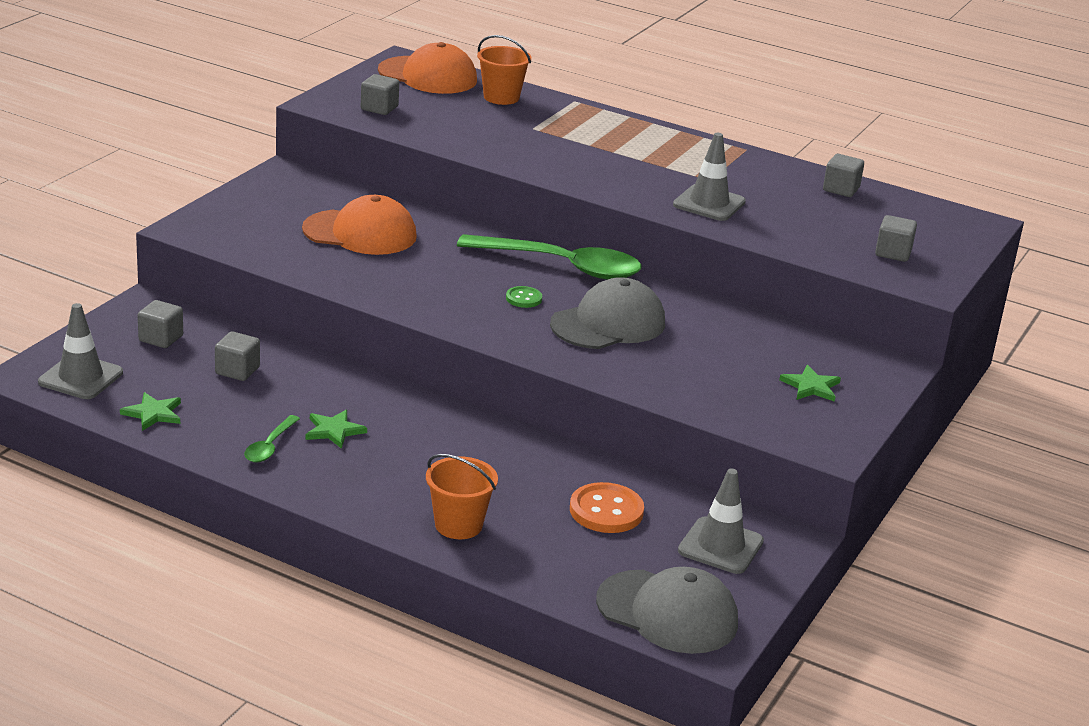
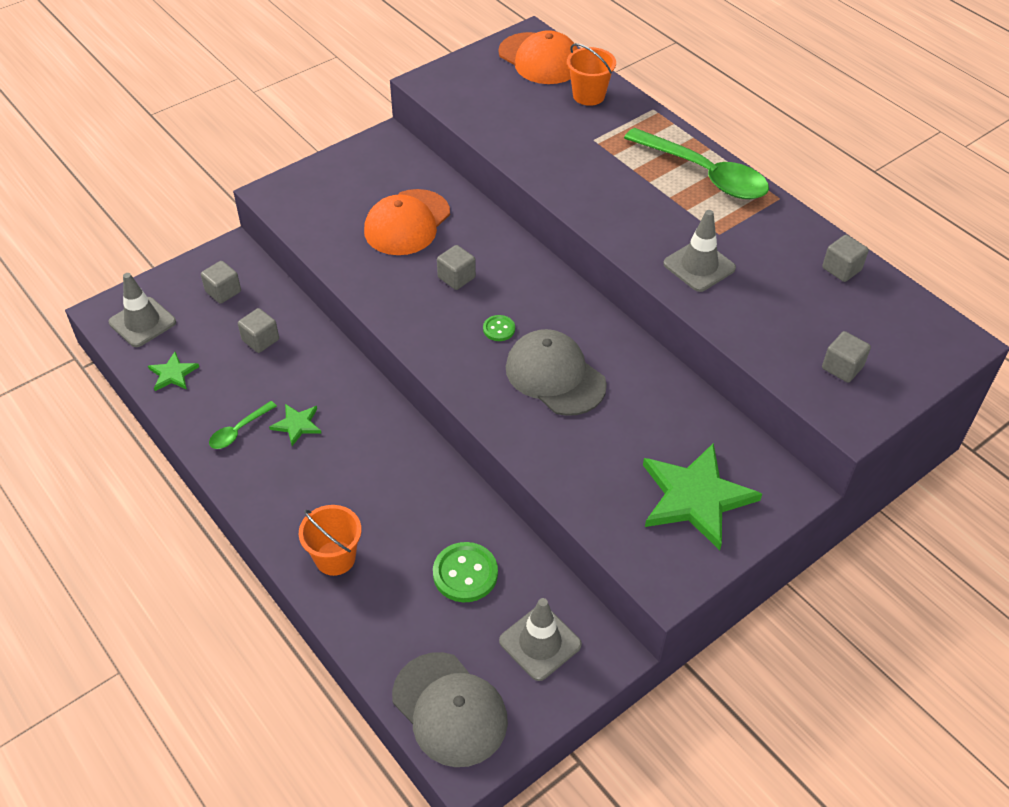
camera: 25 degrees right, 20 degrees up
(360, 233) = (407, 223): orange cap -> orange cap turned 90 degrees clockwise
(379, 108) = (473, 94): grey cube -> grey cube (456, 277)
(561, 266) = (554, 295): green spoon -> green spoon (704, 174)
(606, 511) = (465, 573): orange button -> green button
(608, 324) = (555, 376): grey cap -> grey cap turned 120 degrees counterclockwise
(811, 386) = (695, 497): green star -> green star, size x2.11

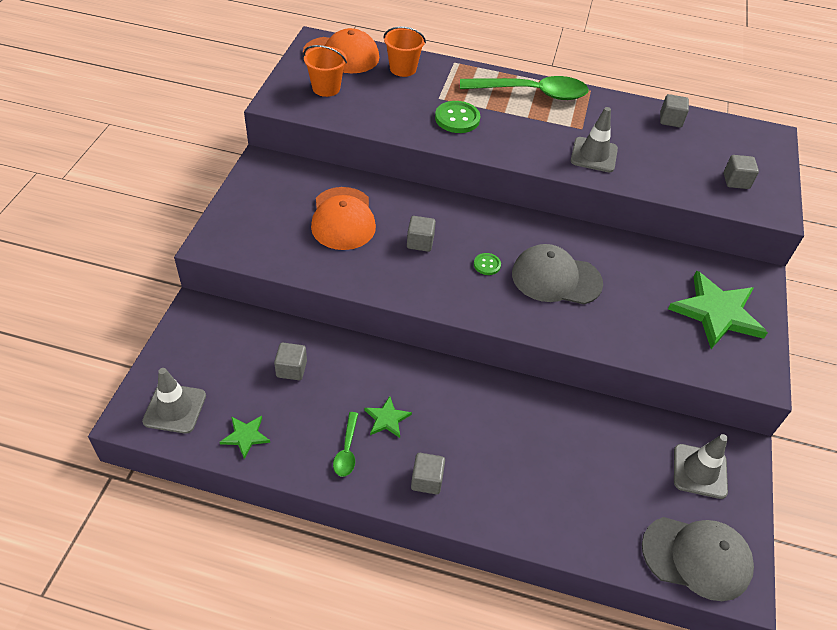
camera: 40 degrees left, 0 degrees up
(223, 291) = (221, 347): grey cube -> grey cube (427, 480)
(335, 558) = (516, 502): orange bucket -> orange bucket (326, 88)
(465, 573) = (609, 455): green button -> green button (457, 119)

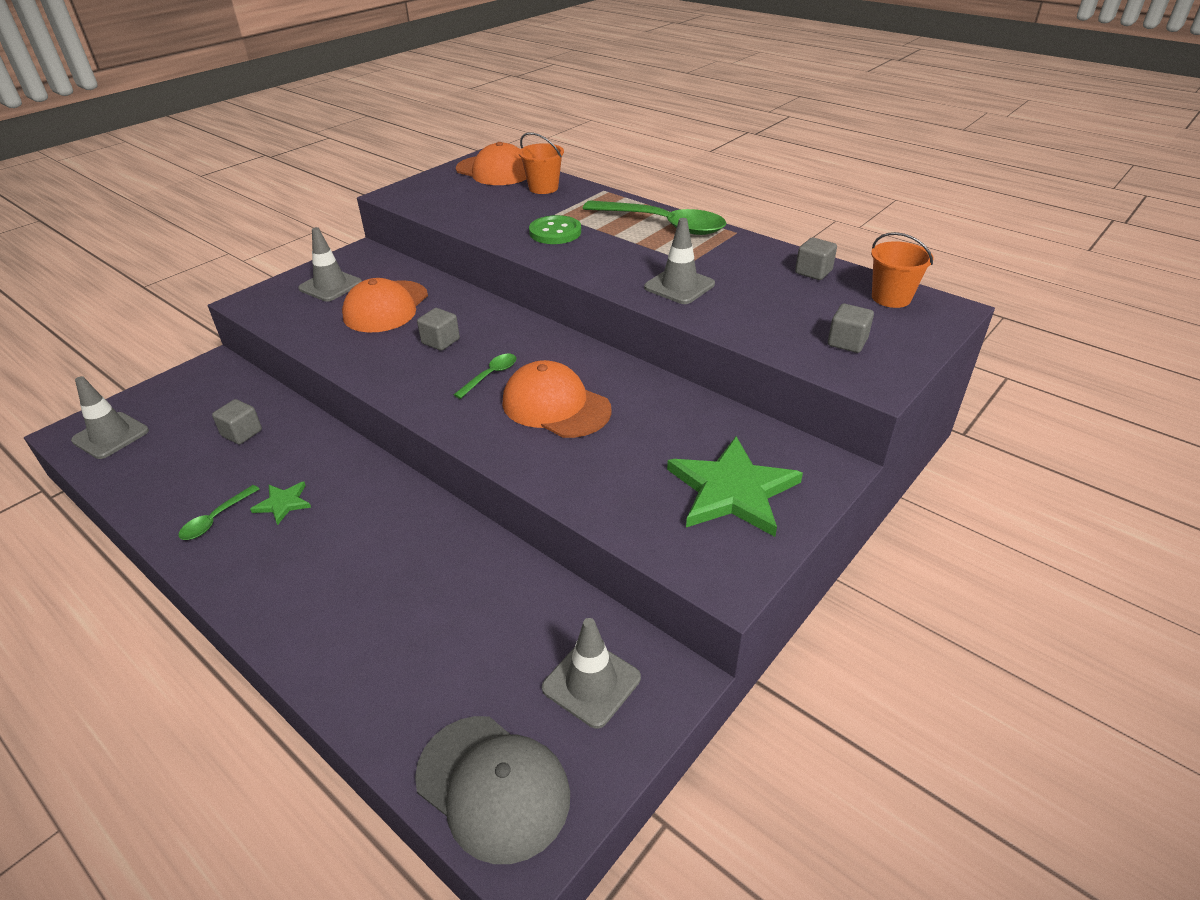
camera: 30 degrees right, 10 degrees down
(245, 436) = (142, 477): green star -> none
(271, 208) = (330, 286): none -> grey traffic cone
(326, 88) = (450, 191): orange bucket -> orange bucket (891, 298)
(427, 480) = (262, 574): grey cube -> none
(487, 265) = (490, 376): green button -> green spoon
(556, 278) = (556, 406): grey cap -> orange cap

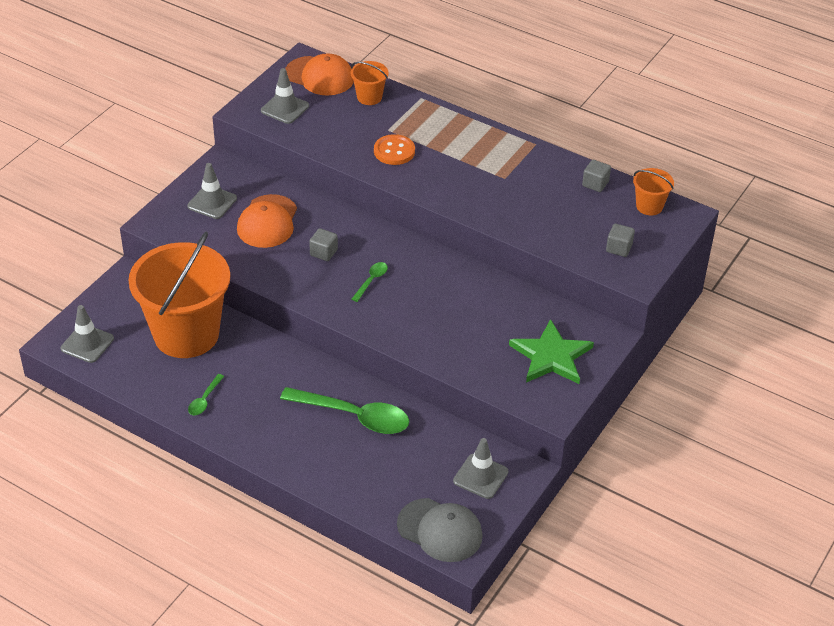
camera: 10 degrees left, 5 degrees up
(242, 433) = (186, 334): grey cube -> orange bucket
(283, 503) = (245, 385): green star -> none
(555, 232) = (394, 151): green button -> orange button
(556, 406) = (425, 303): orange cap -> none
(662, 224) = (477, 138): green spoon -> green spoon (353, 416)
(679, 286) = (500, 203): grey traffic cone -> grey traffic cone (285, 108)

